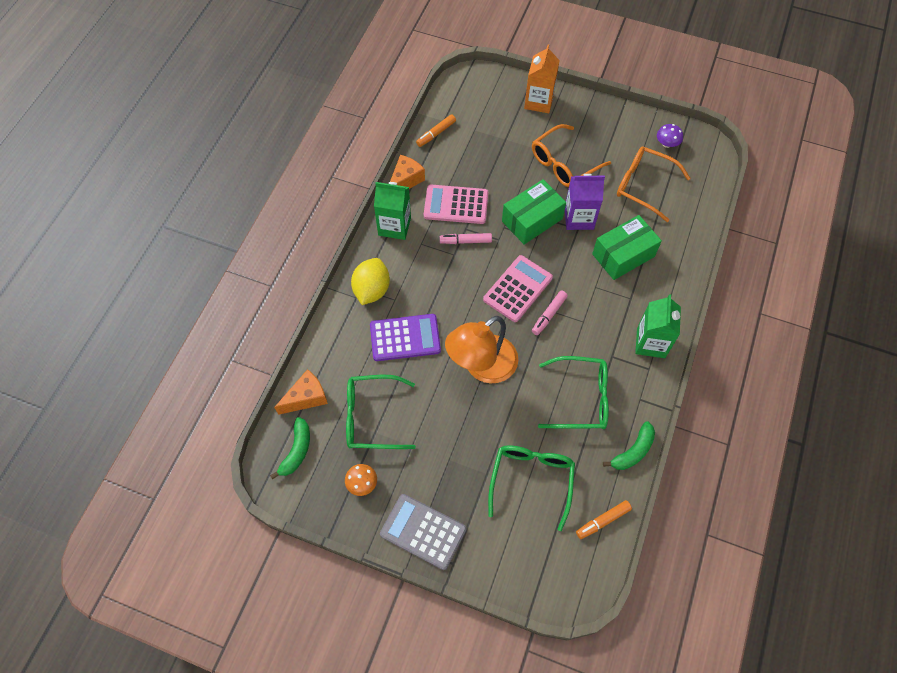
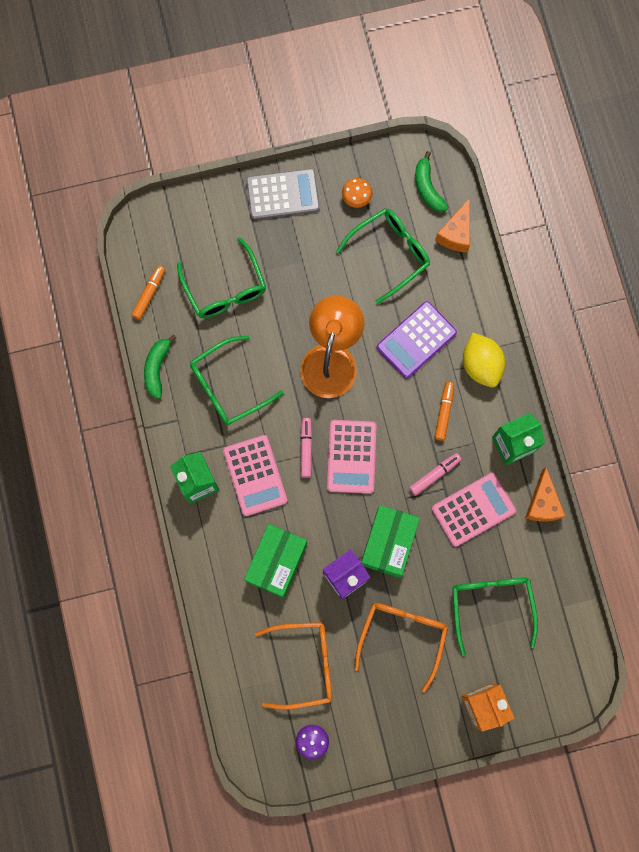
camera: 145 degrees right, 15 degrees up
(436, 133) = (557, 583): orange marker -> orange marker (444, 412)
(490, 146) = (491, 605): none -> green glasses
(601, 320) = (255, 475): none -> pink calculator

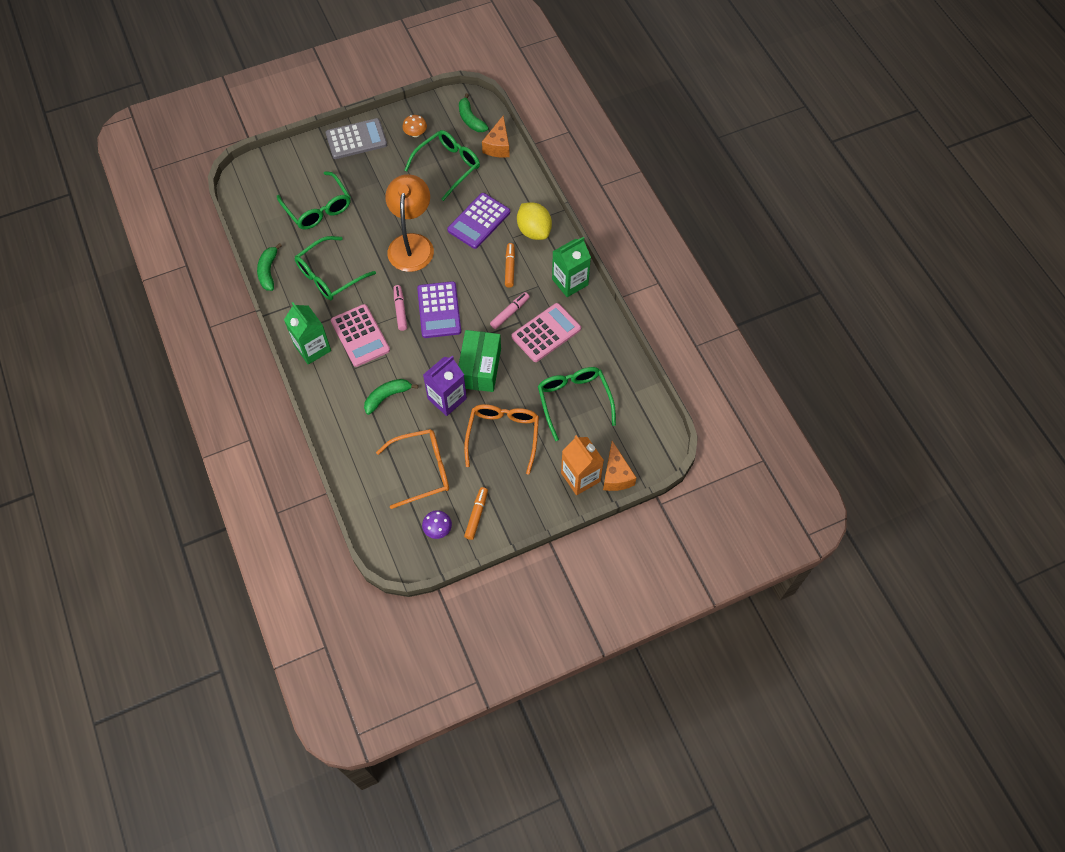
camera: 10 degrees left, 15 degrees down
(149, 294) = (256, 221): orange marker -> orange marker (476, 515)
(276, 562) = (387, 397): green box -> green banana
(351, 456) = (439, 310): pink calculator -> purple calculator
(542, 503) = (602, 319): orange cheese -> orange cheese (616, 475)

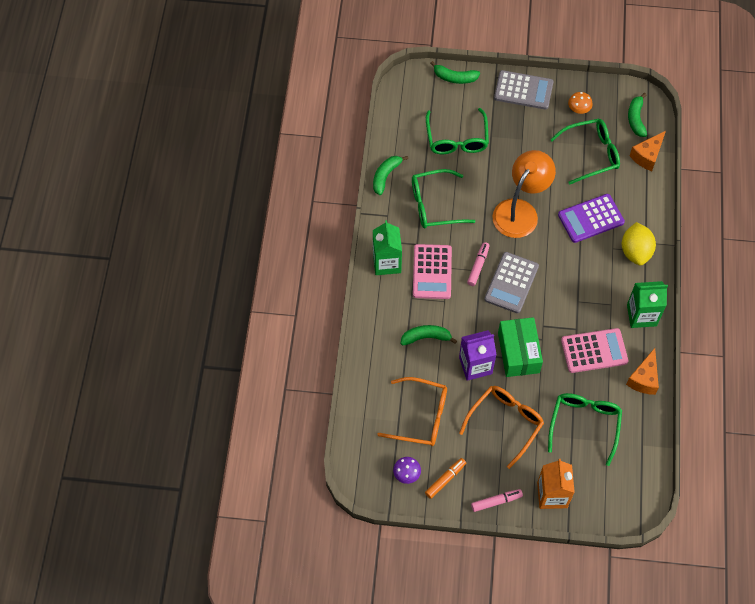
camera: 30 degrees right, 0 degrees up
(286, 156) = (454, 77): none -> green banana
(439, 310) = (511, 283): purple calculator -> grey calculator
(480, 368) = (518, 352): green box -> green box turned 45 degrees counterclockwise
(510, 267) = (595, 275): orange marker -> none
(510, 313) = (572, 316): pink marker -> pink marker (496, 501)
(616, 475) = (584, 510): orange cheese -> orange cheese (643, 378)

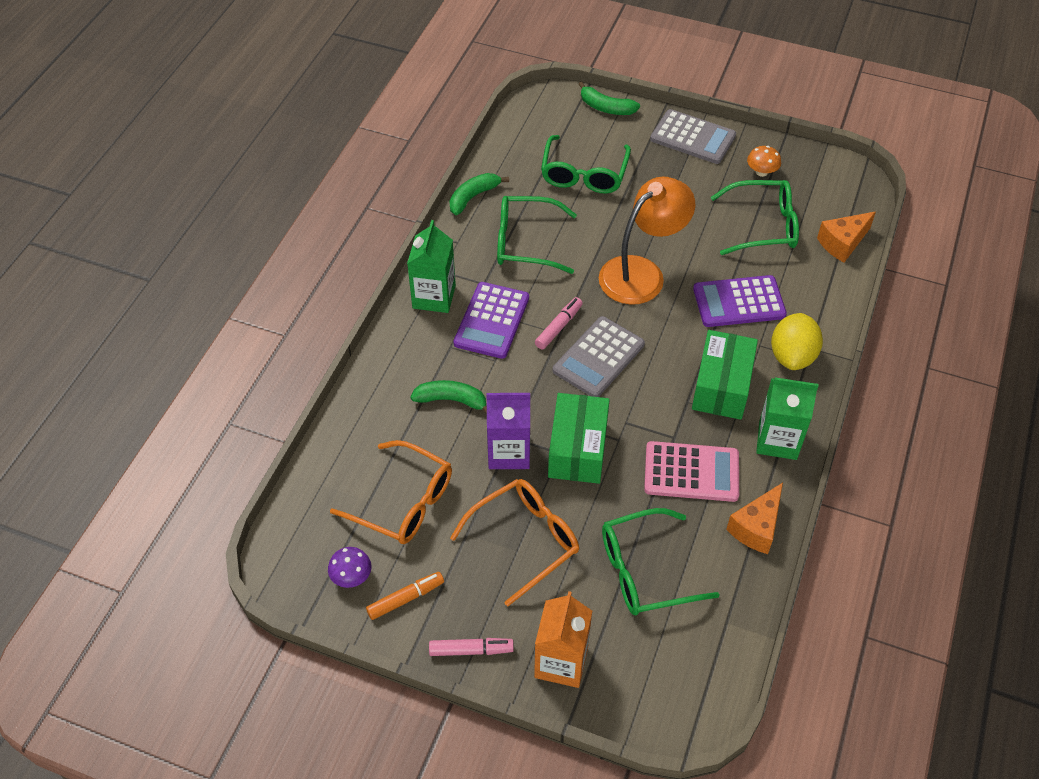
camera: 15 degrees right, 10 degrees down
(432, 272) = (492, 321): pink calculator -> purple calculator
(584, 424) = (645, 571): green glasses -> green glasses turned 135 degrees counterclockwise
(596, 285) = (721, 386): none -> green box
(636, 119) = (838, 197): green banana -> none

